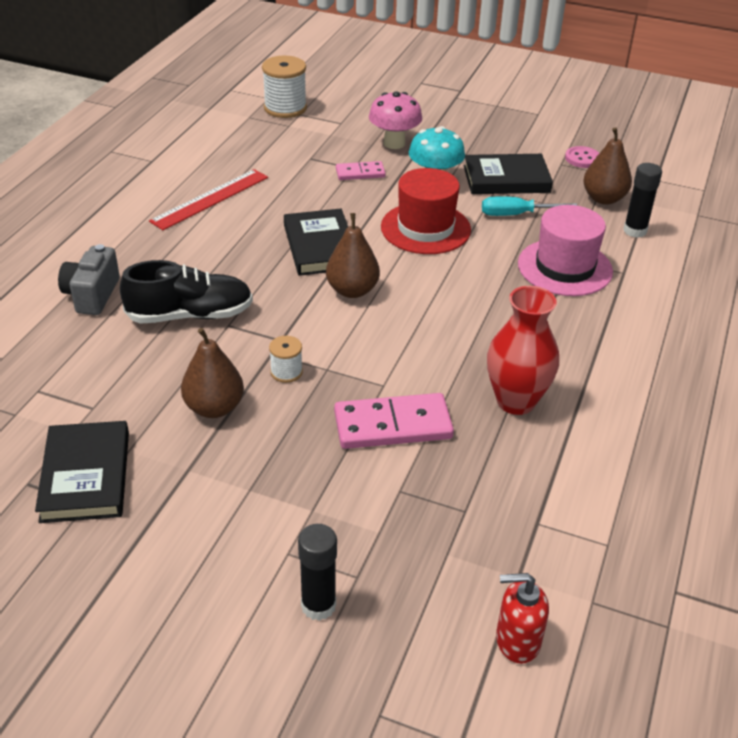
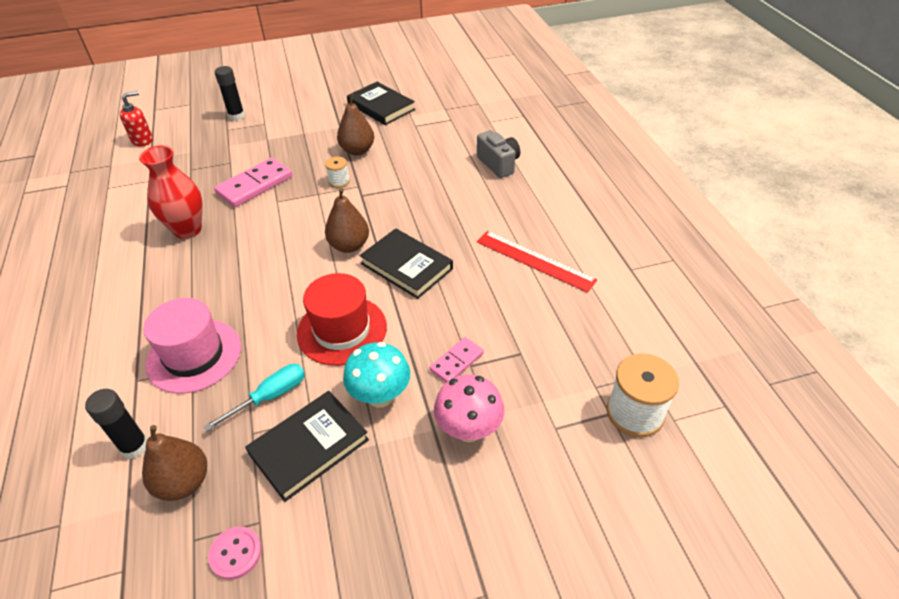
camera: 145 degrees right, 5 degrees up
(190, 315) = (430, 181): black shoe -> none
(210, 199) = (534, 260): red ruler -> red ruler turned 60 degrees counterclockwise

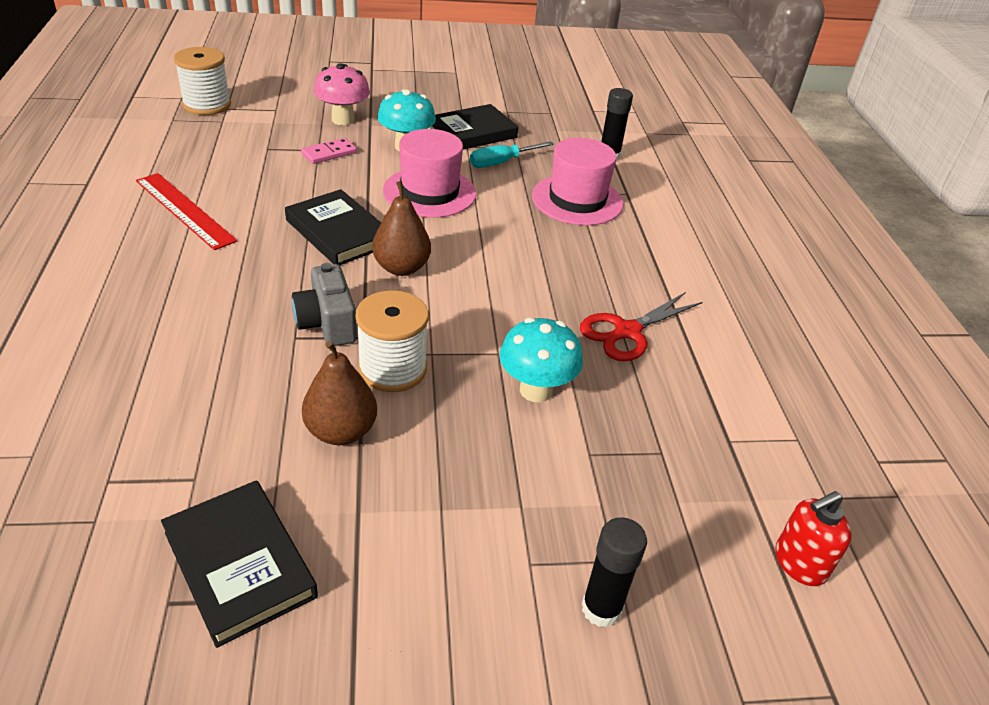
camera: 175 degrees left, 5 degrees down
(184, 482) = (564, 134): brown pear -> none
(187, 230) = (626, 332): red vase -> red scissors
(236, 553) = (521, 104): pink button -> none
(255, 185) = (536, 390): pink domino -> turquoise mushroom
(339, 181) = (392, 369): white spool -> white spool, size x1.87
(342, 330) = (429, 192): red hat -> pink hat
(498, 164) = (108, 347): grey camera -> grey camera (327, 323)

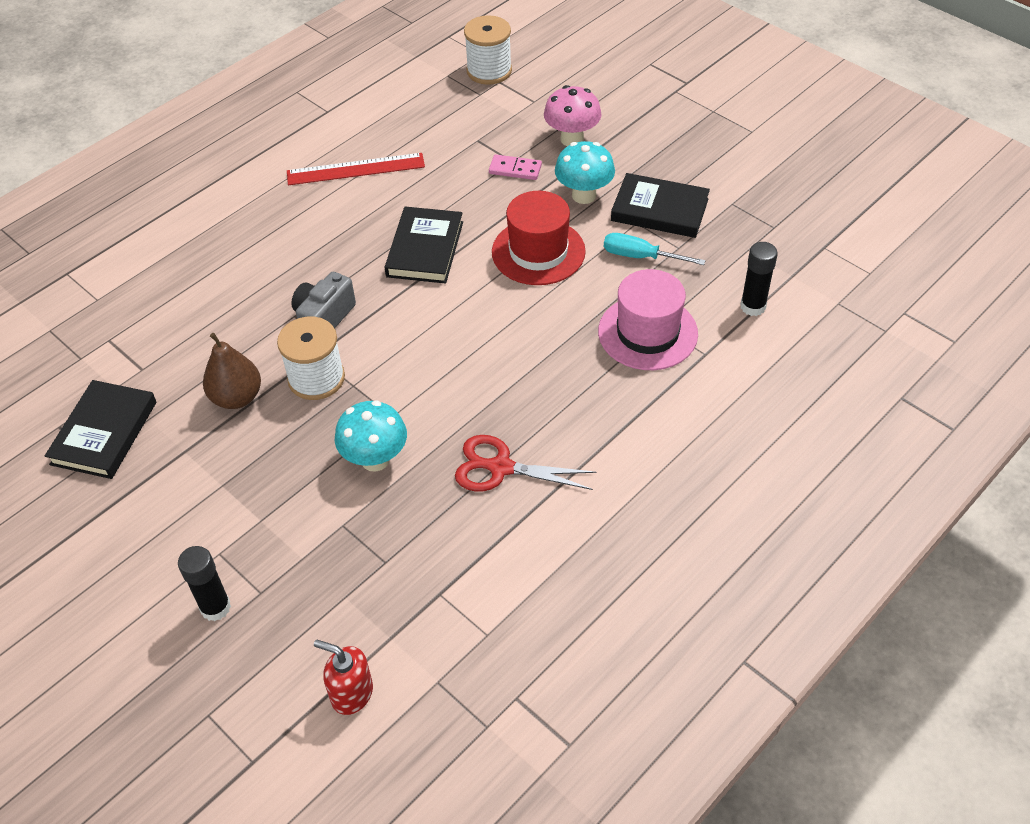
camera: 55 degrees right, 10 degrees up
(184, 210) = (355, 169): red ruler -> red ruler turned 75 degrees clockwise
(401, 268) = (425, 306): brown pear -> none
(429, 192) = (538, 252): pink hat -> red hat

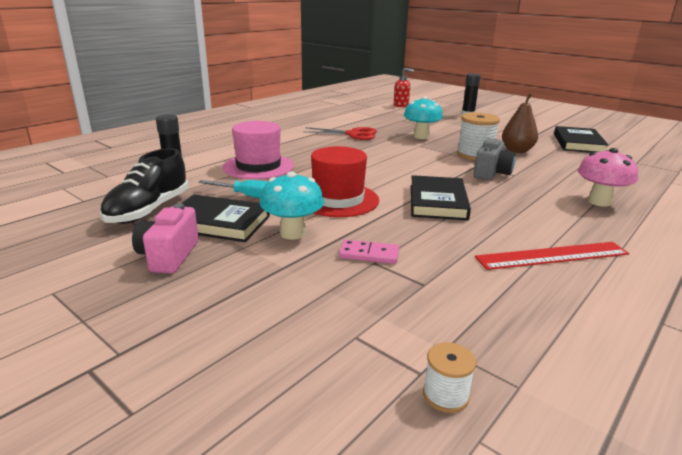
camera: 175 degrees right, 25 degrees down
(489, 71) = (445, 395): white spool -> white spool, size x0.53
(572, 139) = (300, 284): pink mushroom -> pink mushroom (599, 202)
(686, 166) = (168, 256): none -> pink camera
(740, 229) = (149, 210): none -> black shoe

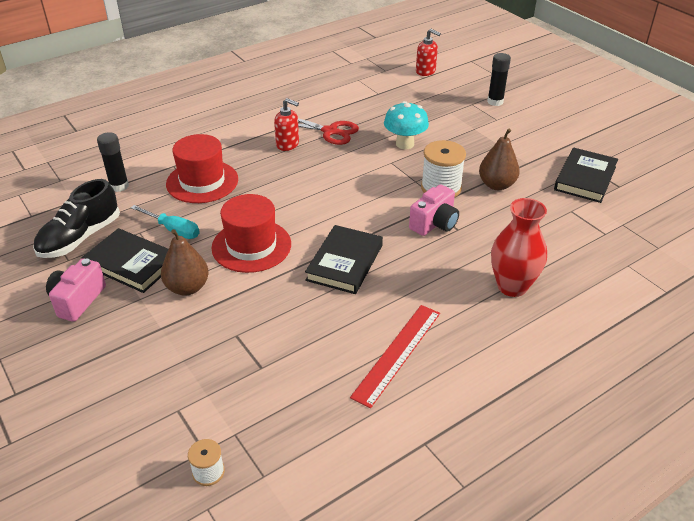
camera: 15 degrees right, 15 degrees up
(258, 166) = (202, 182): pink hat -> red hat
(293, 233) = (187, 287): turquoise mushroom -> brown pear
(322, 142) = (288, 144): none -> red soap dispenser
(369, 254) = (237, 325): pink domino -> none
(491, 173) = (434, 223): grey camera -> pink camera
(552, 255) = (397, 353): red ruler -> red ruler turned 60 degrees counterclockwise
(599, 202) = (512, 286): pink mushroom -> red vase

